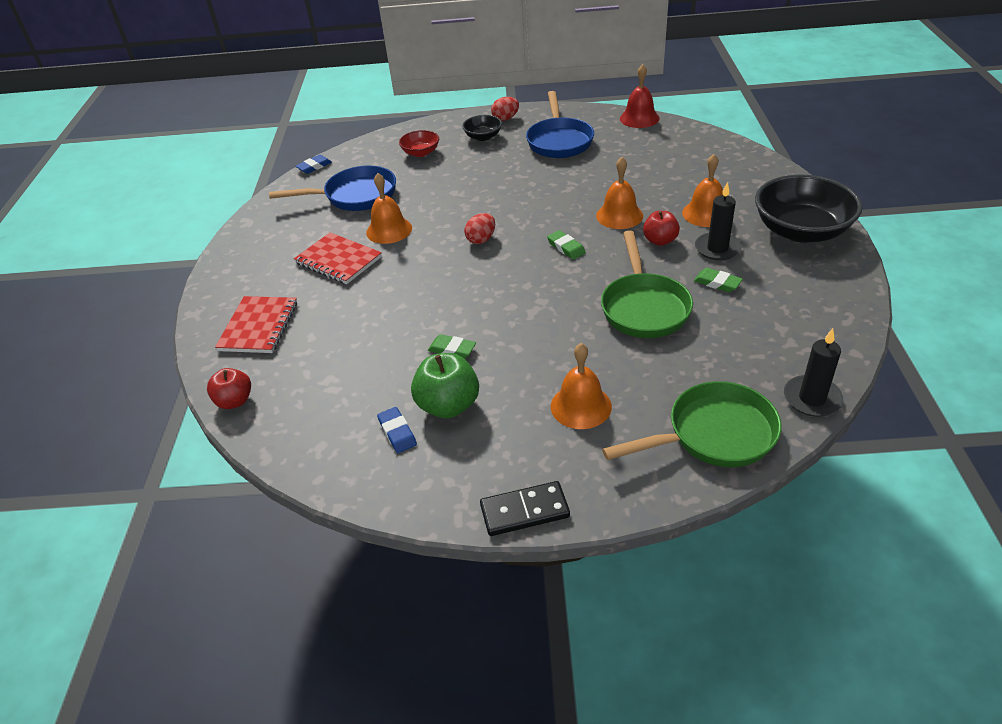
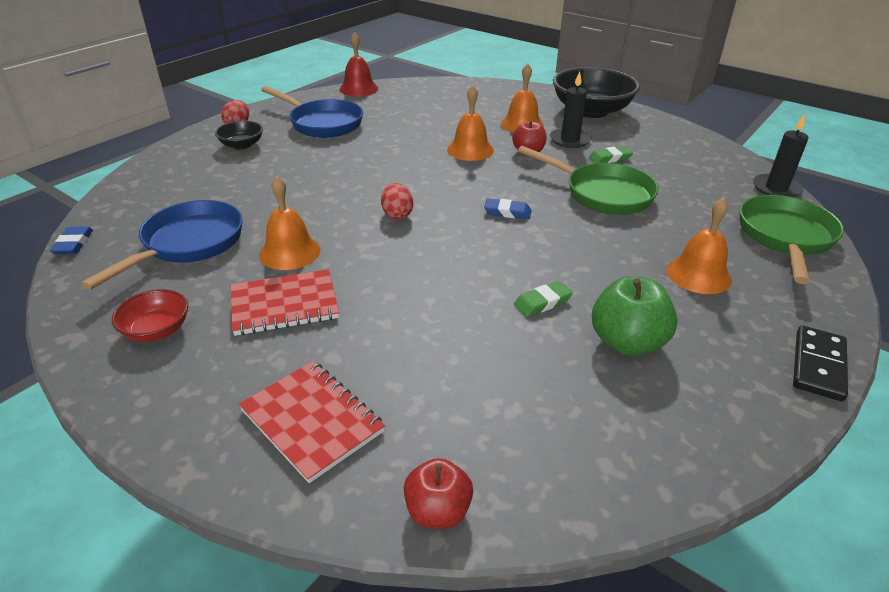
camera: 55 degrees left, 5 degrees down
(397, 432) = (637, 394): blue eraser -> blue eraser (507, 212)
(421, 153) = (196, 180): red bowl -> red bowl (157, 330)
(566, 247) = (475, 186): green eraser -> none

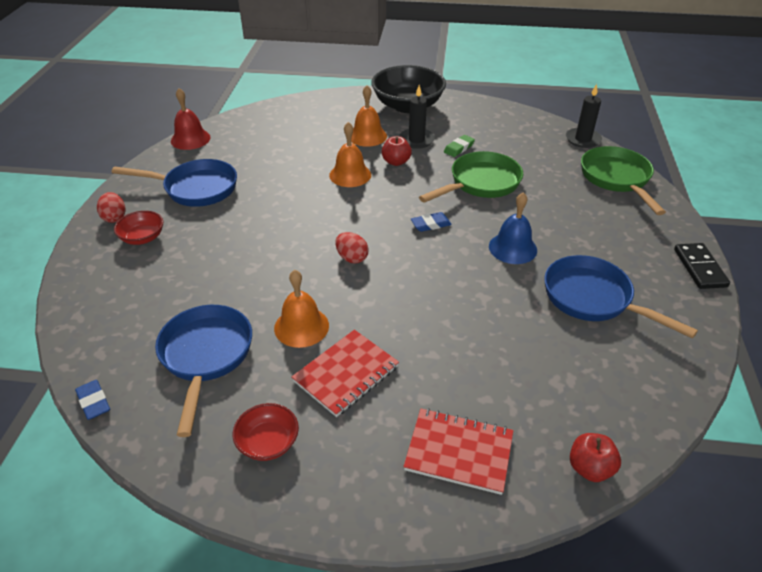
camera: 30 degrees left, 5 degrees up
(242, 145) = (142, 238): black bowl -> red bowl
(542, 302) = (519, 291): green eraser -> none
(577, 261) = (512, 248): none -> blue bell
(602, 194) = (480, 183): green pan -> green pan turned 45 degrees counterclockwise
(627, 342) = (593, 299): green apple -> blue pan
(698, 274) = (591, 228): orange bell -> none

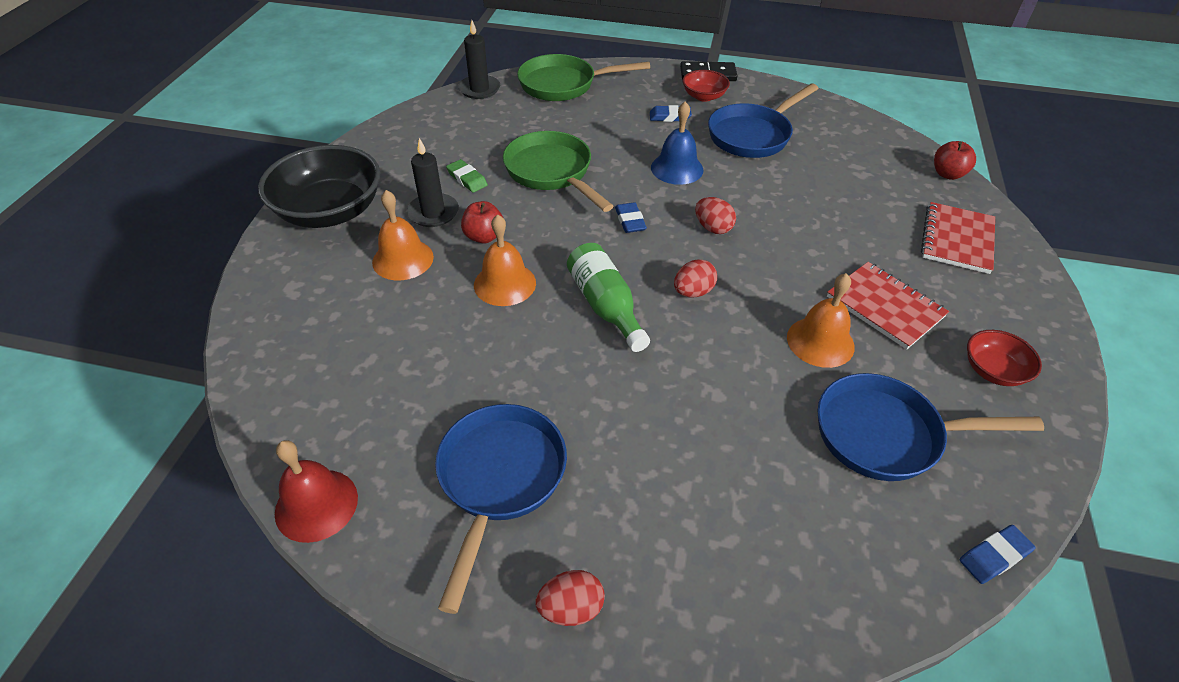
camera: 85 degrees left, 5 degrees up
(142, 238) = (637, 548): red bowl -> red bowl (704, 96)
(332, 217) = (605, 306): none -> green bottle
(433, 269) = (713, 228): none -> red egg
(597, 242) = (670, 117): none -> blue eraser

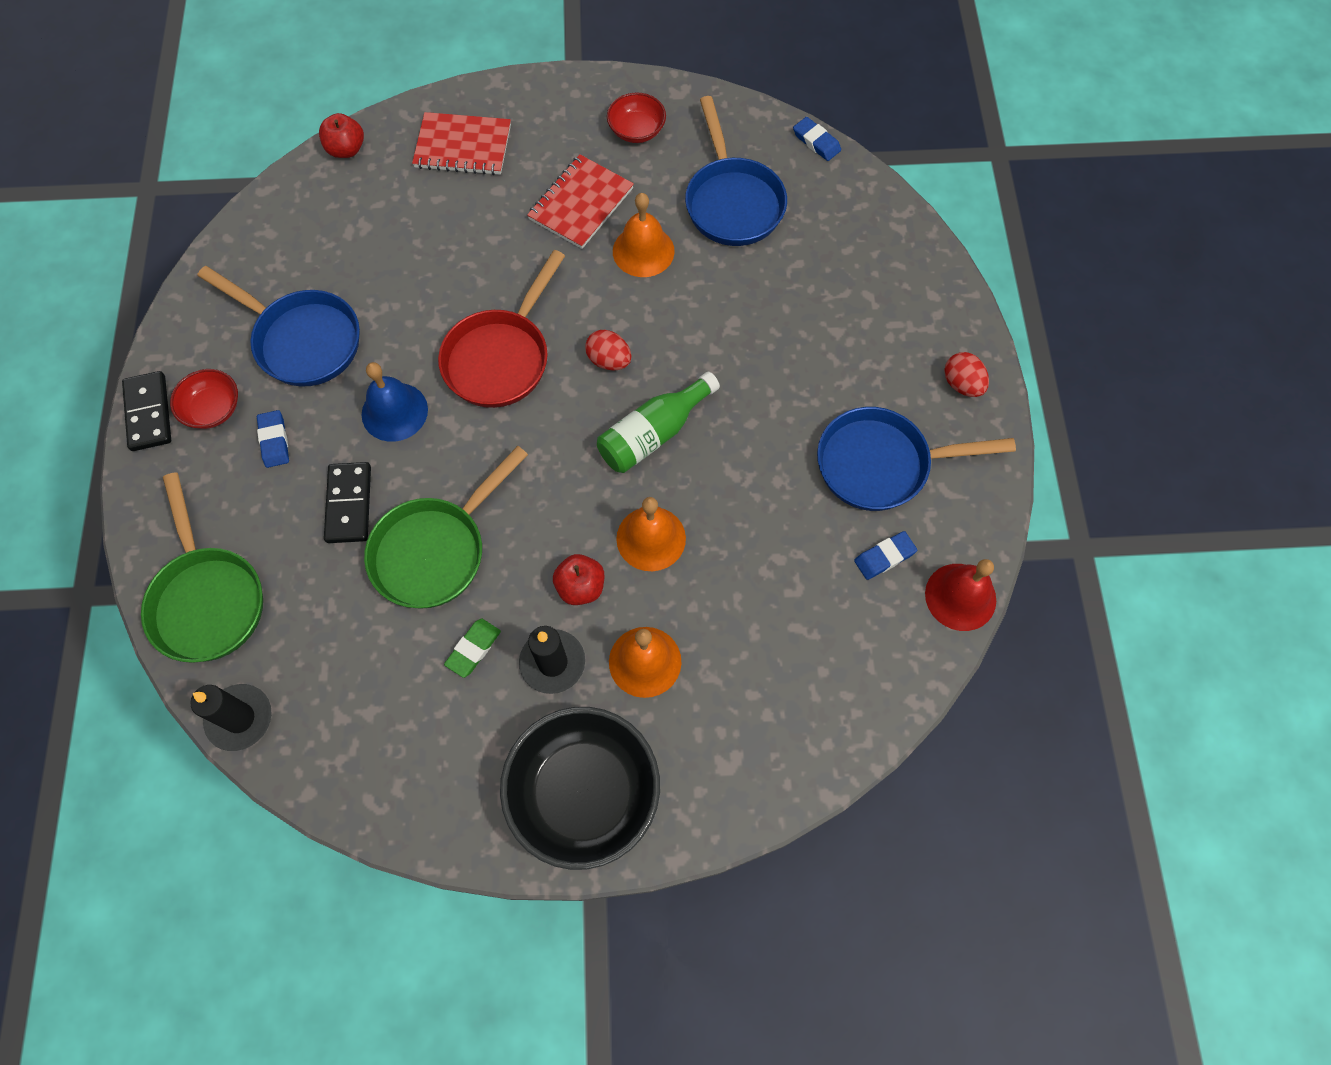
camera: 105 degrees left, 20 degrees up
(606, 141) = (349, 504): none -> black domino
(630, 221) = (510, 441): blue eraser -> blue eraser (884, 557)
(713, 228) = (501, 357): red egg -> red pan

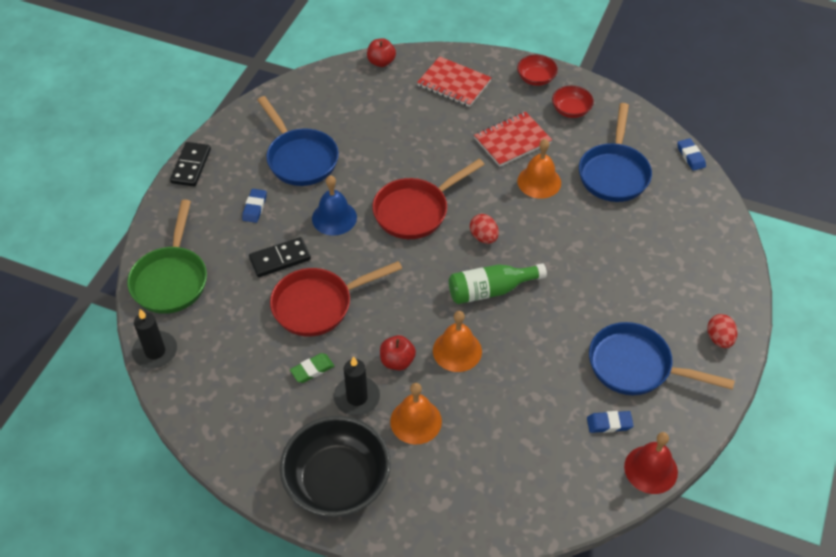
camera: 25 degrees right, 15 degrees down
(213, 409) = (228, 177): red bowl -> red bowl (536, 78)
(349, 504) = (280, 259): black domino -> black domino turned 45 degrees clockwise
(436, 551) = (318, 305): green pan -> red pan

